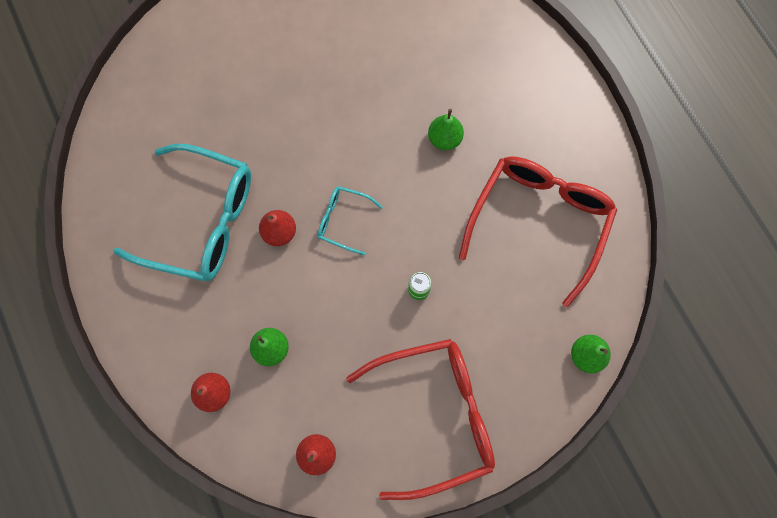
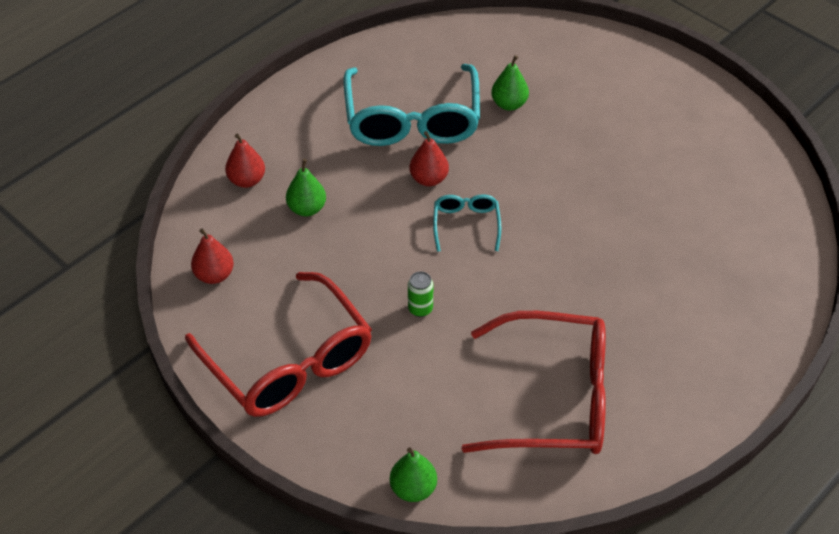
camera: 70 degrees right, 25 degrees down
(444, 139) = (605, 283): green pear -> green pear (509, 104)

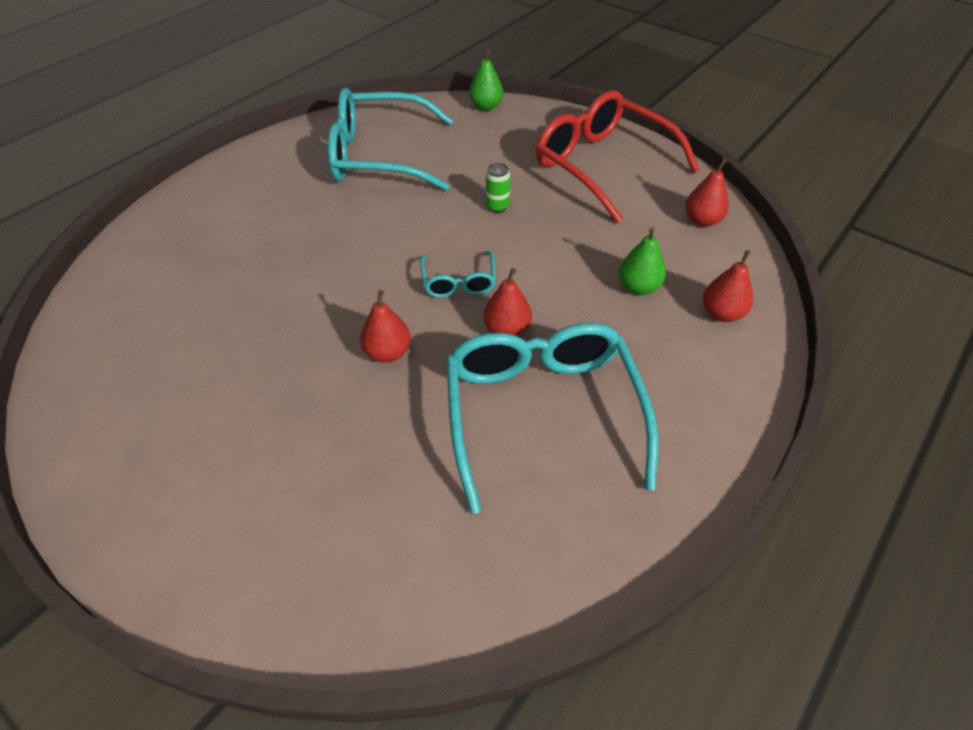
camera: 175 degrees right, 0 degrees up
(509, 104) = (405, 450): green pear -> none
(525, 168) = (388, 353): none -> red pear
(554, 398) = (379, 156): red glasses -> turquoise glasses

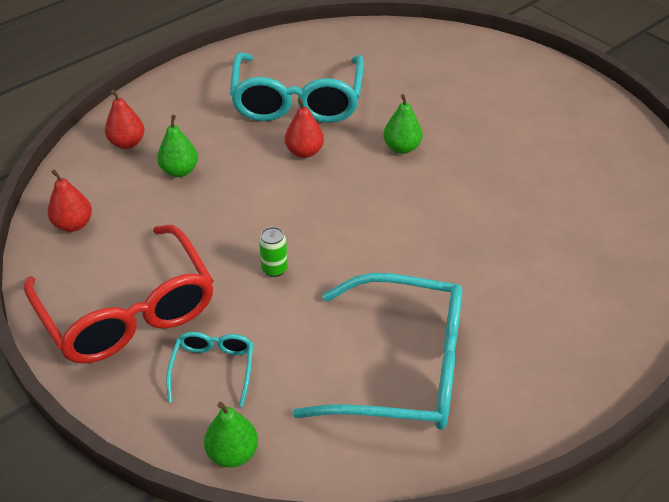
camera: 170 degrees left, 5 degrees down
(388, 353) = (402, 148): red pear -> green pear
(459, 282) = (335, 194): turquoise glasses -> turquoise glasses (213, 369)

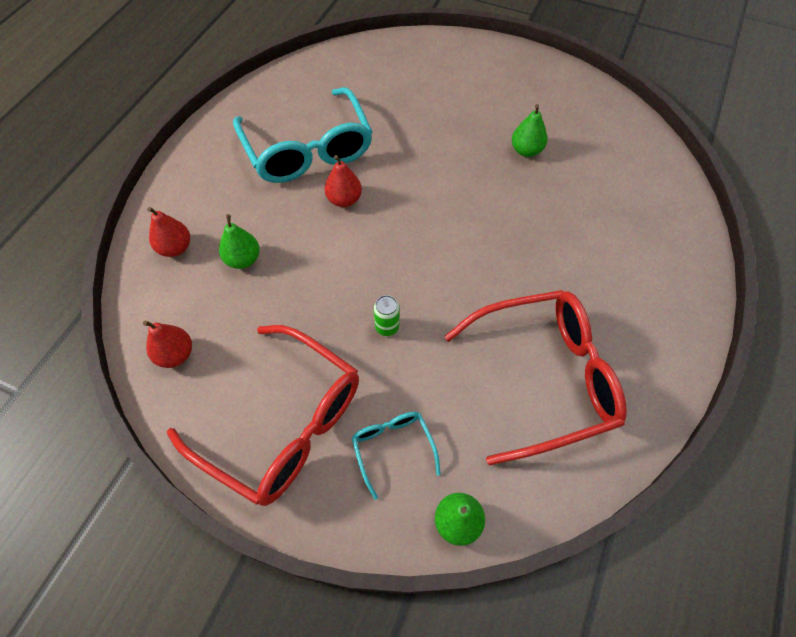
camera: 25 degrees left, 15 degrees up
(402, 148) = (423, 166): green pear -> green pear (526, 150)
(402, 368) = (544, 378): turquoise glasses -> red glasses

